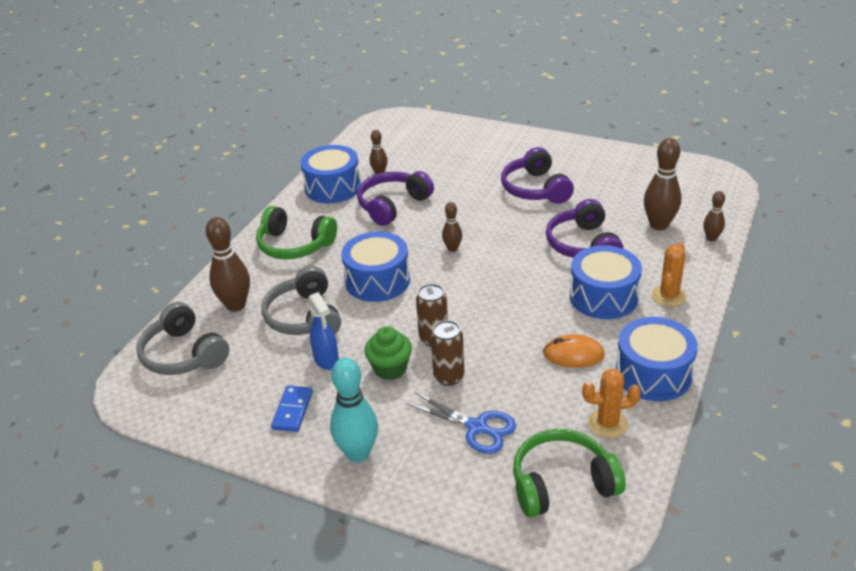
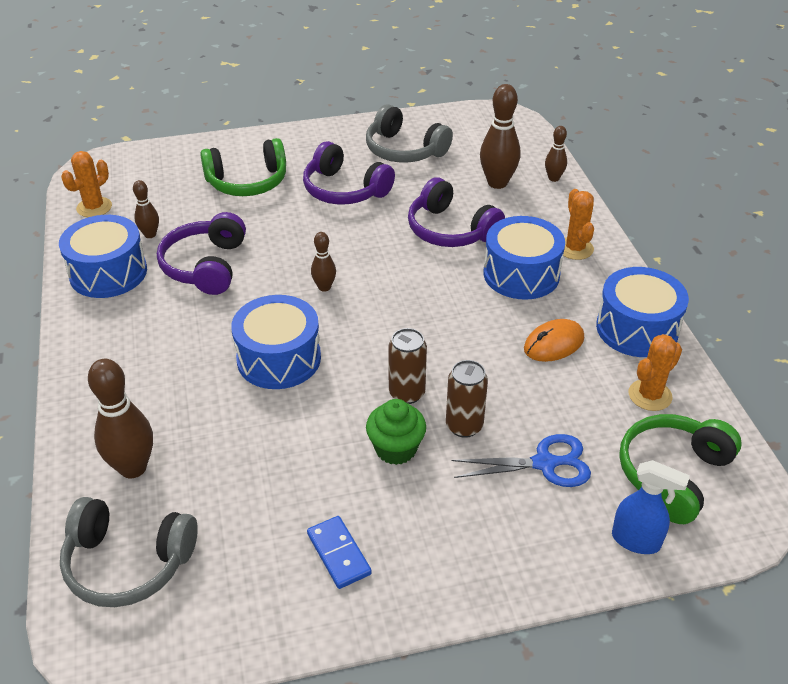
camera: 40 degrees left, 5 degrees up
(294, 245) = (132, 361): green headphones -> green headphones (247, 182)
(305, 317) = (237, 440): grey headphones -> grey headphones (404, 150)
(326, 360) = (316, 476): blue spray bottle -> blue spray bottle (636, 541)
(358, 453) = (460, 559): turquoise bowling pin -> none
(364, 144) = (94, 207): none -> orange cactus

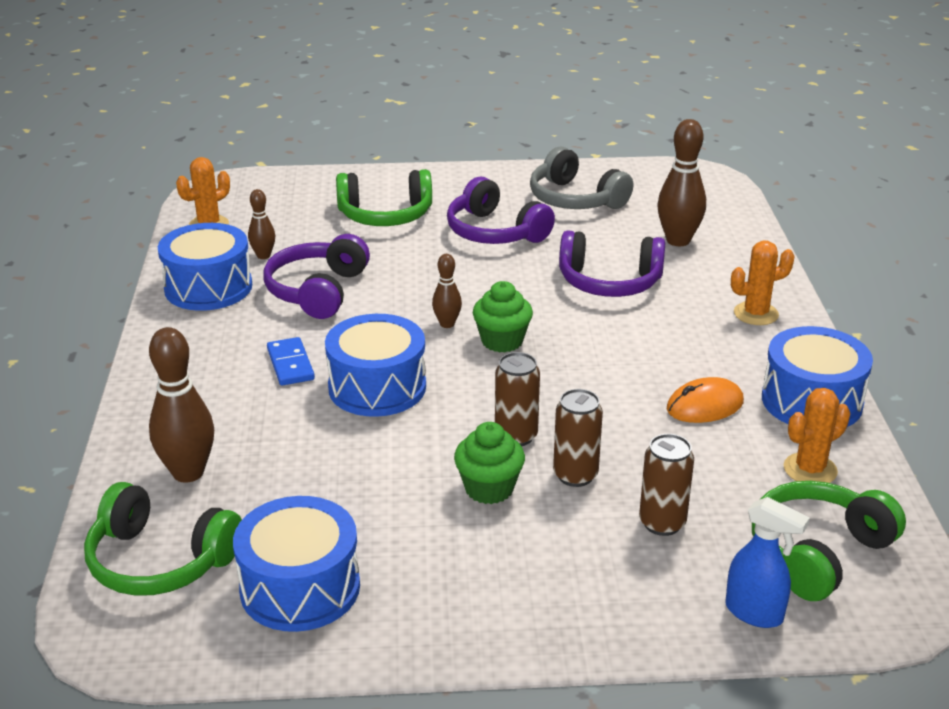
camera: 10 degrees right, 10 degrees down
(128, 563) = (160, 561): grey headphones -> green headphones
(339, 554) = (397, 582): blue domino -> blue domino (290, 364)
(374, 299) = (502, 341): none -> green cupcake
(450, 230) = (609, 282): purple headphones -> purple headphones turned 45 degrees counterclockwise
(521, 274) = (683, 333): blue drum -> blue drum (300, 587)
(544, 463) = (662, 523): blue scissors -> brown can
(553, 178) = (748, 241): brown bowling pin -> none
(575, 248) = (756, 314): orange cactus -> orange cactus turned 75 degrees clockwise

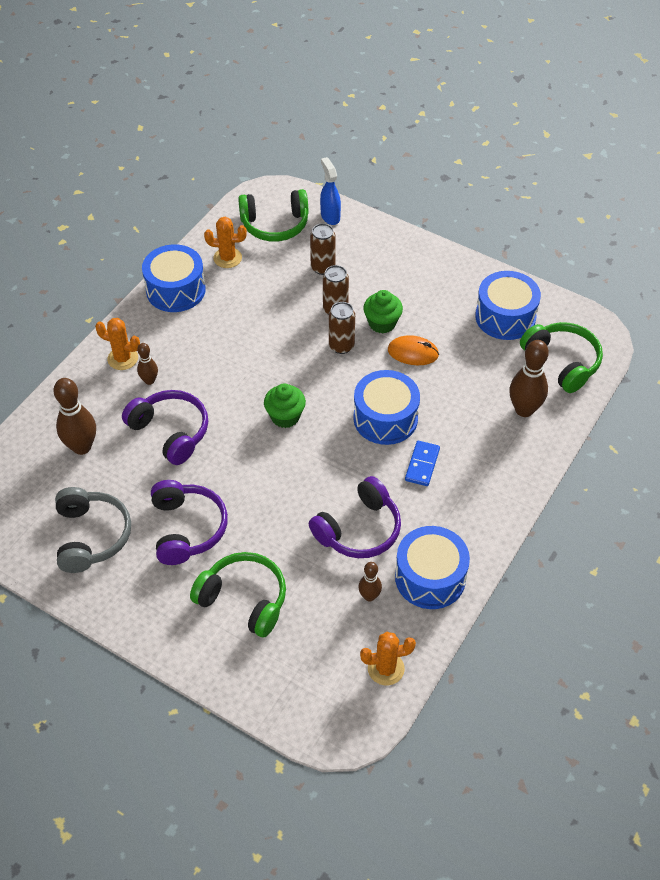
camera: 145 degrees left, 20 degrees up
(447, 324) = (303, 449): brown bowling pin -> brown bowling pin (149, 380)
(704, 406) = (229, 315): orange mouse -> orange mouse (413, 353)

